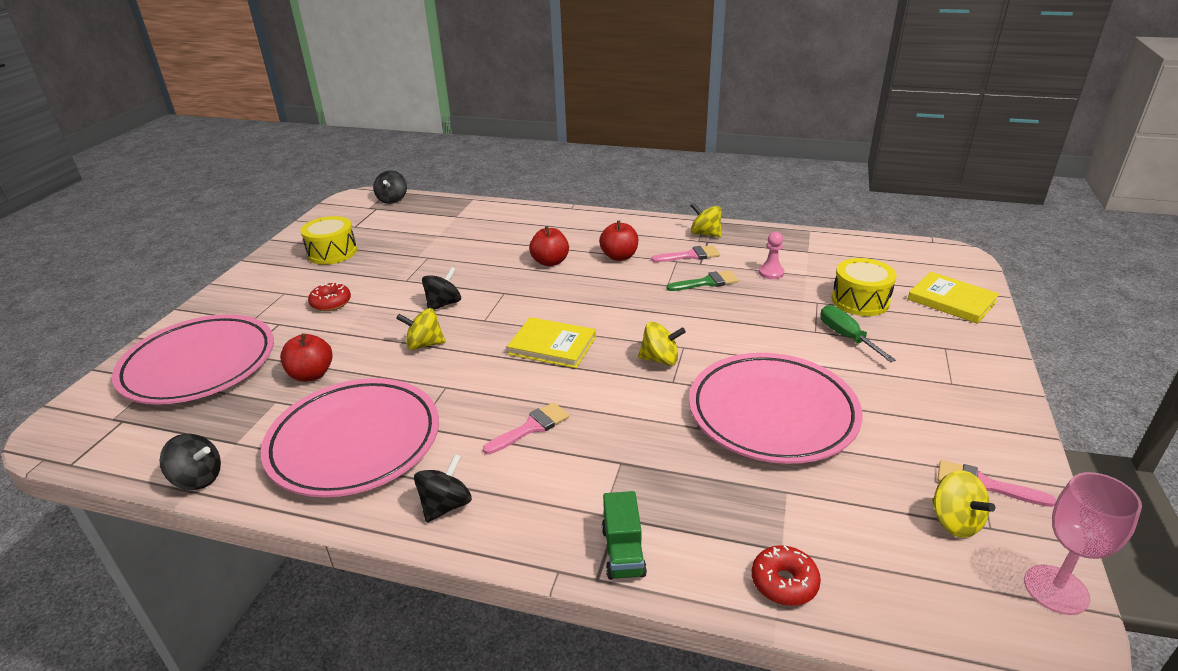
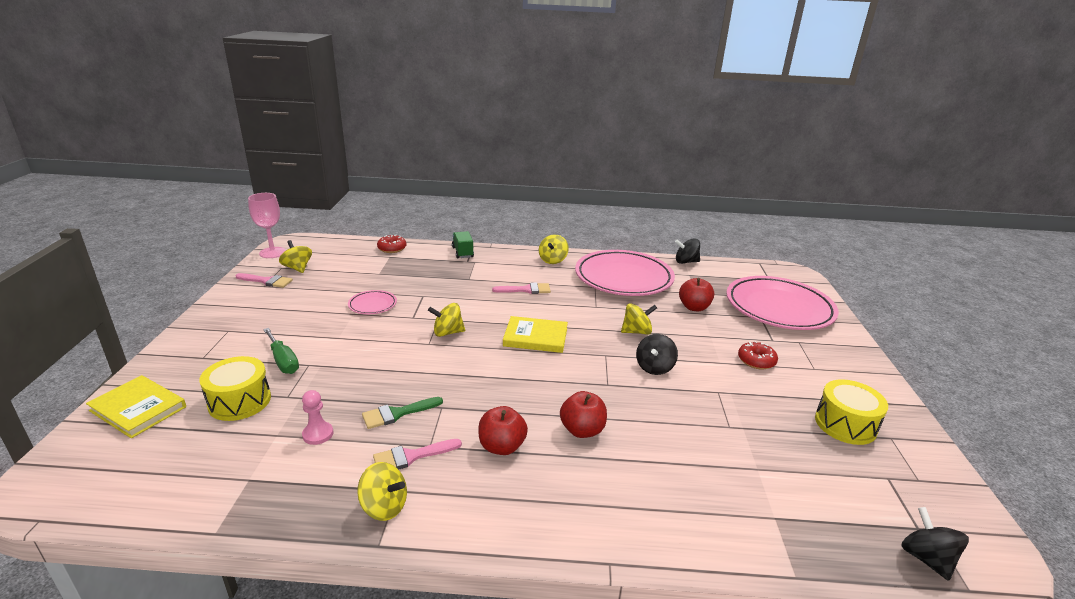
camera: 165 degrees right, 5 degrees down
(446, 505) = (553, 260): black spinning top -> yellow spinning top
(531, 427) = (526, 290): pink brush -> pink brush turned 135 degrees counterclockwise
(772, 413) = (372, 305): pink plate -> pink plate, size x0.43

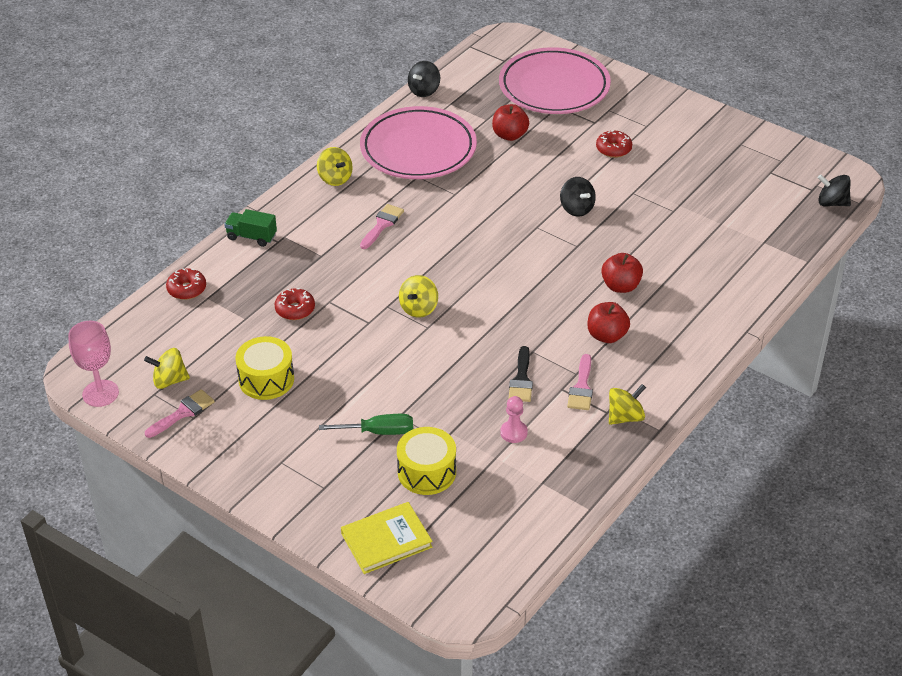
camera: 55 degrees left, 15 degrees up
(372, 305) = (317, 343): pink plate -> none
(397, 413) = (521, 379): green brush -> black brush
(403, 286) = (295, 309): none -> red donut
(535, 337) = (474, 256): yellow book -> none
(636, 332) = (518, 191): yellow spinning top -> none
(845, 424) = (714, 155): yellow drum -> yellow drum (266, 379)

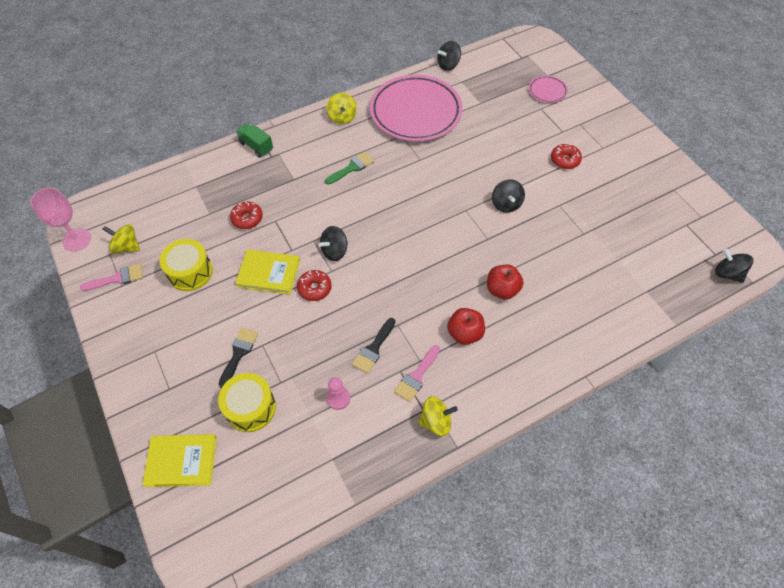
camera: 25 degrees right, 15 degrees up
(187, 289) = (186, 174): red donut -> red donut (314, 288)
(359, 352) = (269, 273): none -> yellow book
(379, 432) = (239, 353): green screwdriver -> black brush
(382, 225) = (352, 168): pink brush -> green brush
(419, 308) = (335, 251): yellow spinning top -> black spinning top
(509, 135) = (490, 122): red apple -> none
(554, 87) = (547, 91): pink plate -> pink plate, size x0.43

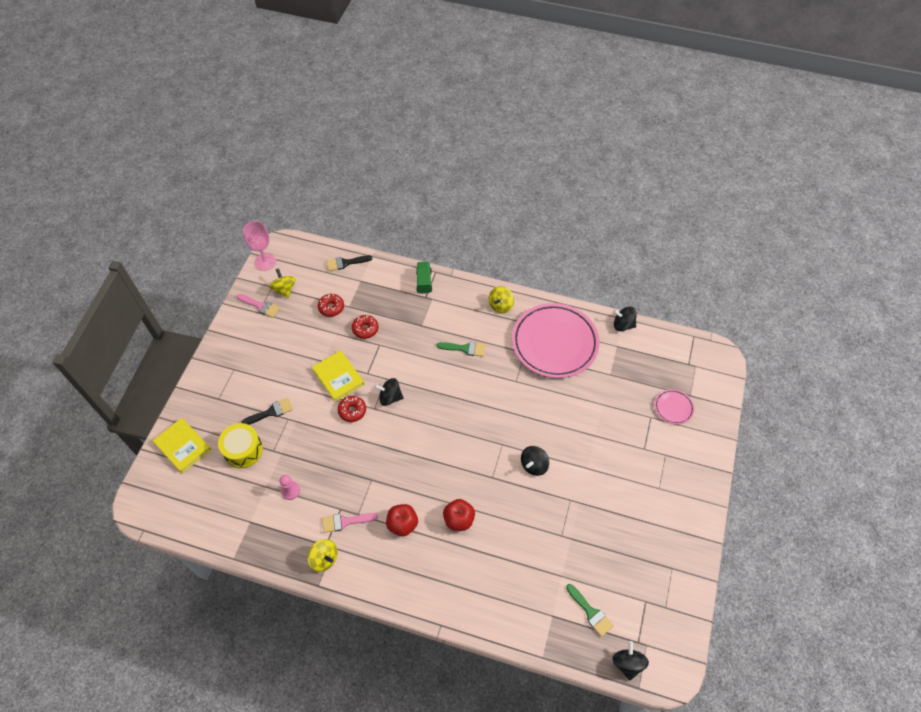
camera: 45 degrees right, 0 degrees up
(190, 272) = (299, 336): yellow drum -> none
(373, 348) = (341, 481): black brush -> black brush (345, 263)
(565, 160) = (617, 471): red donut -> red donut (331, 308)
(665, 264) = (590, 612): none -> green brush

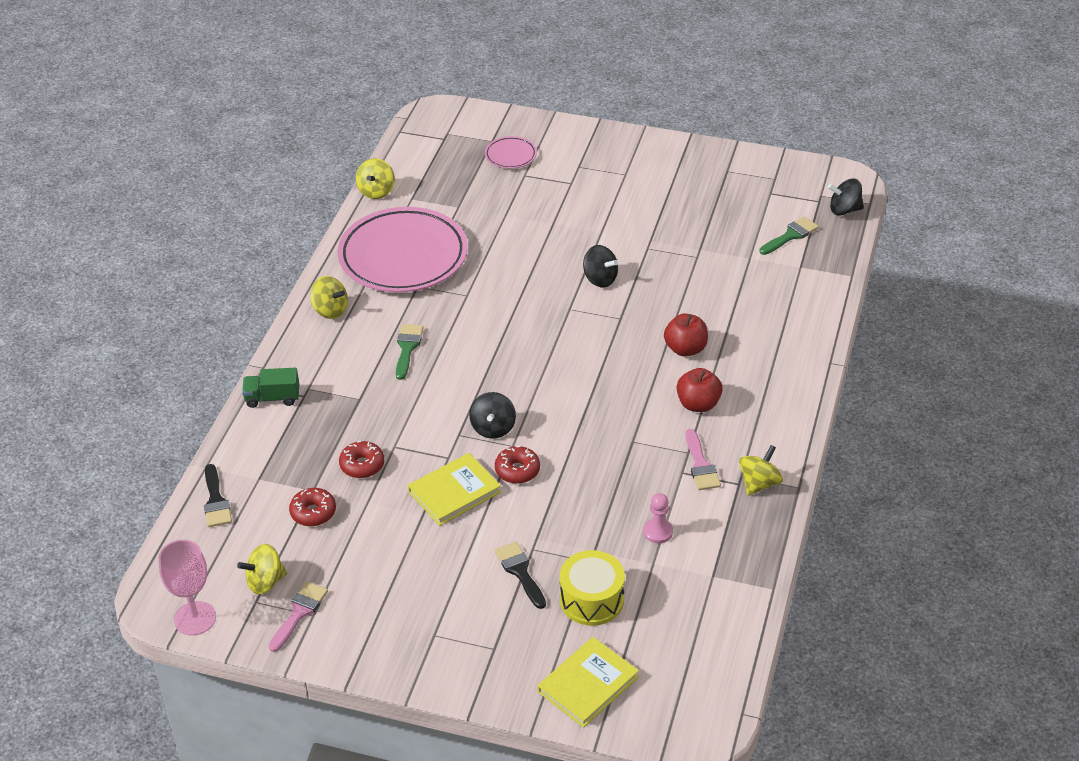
camera: 90 degrees left, 15 degrees down
(623, 325) = (376, 191): black spinning top -> yellow spinning top

